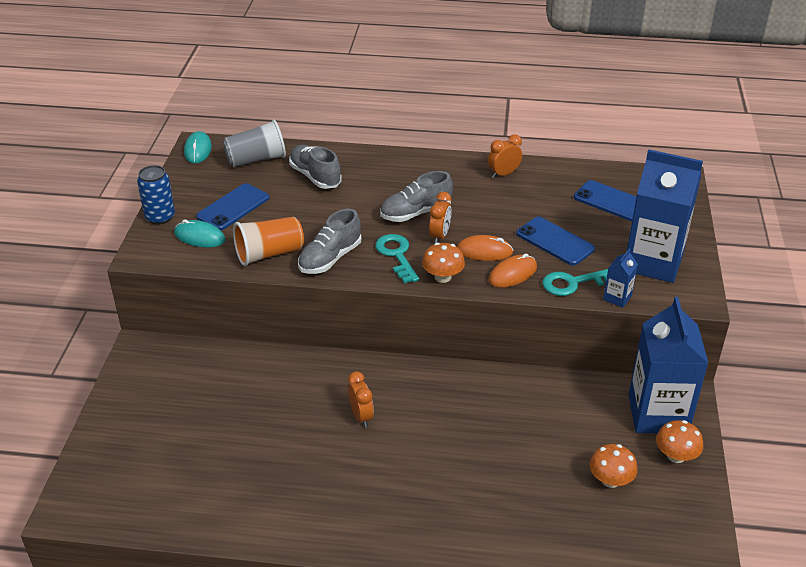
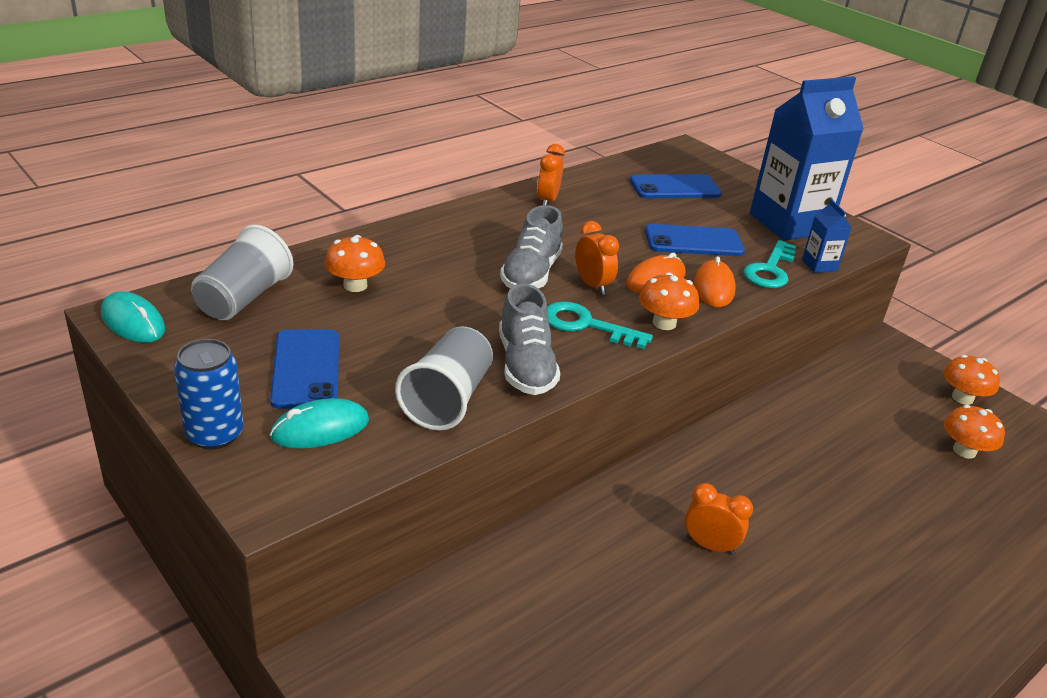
camera: 50 degrees left, 5 degrees down
(269, 254) = (447, 399): orange cup -> grey cup
(315, 176) = (355, 285): grey shoe -> orange mushroom
(658, 414) = (899, 371): blue carton -> none

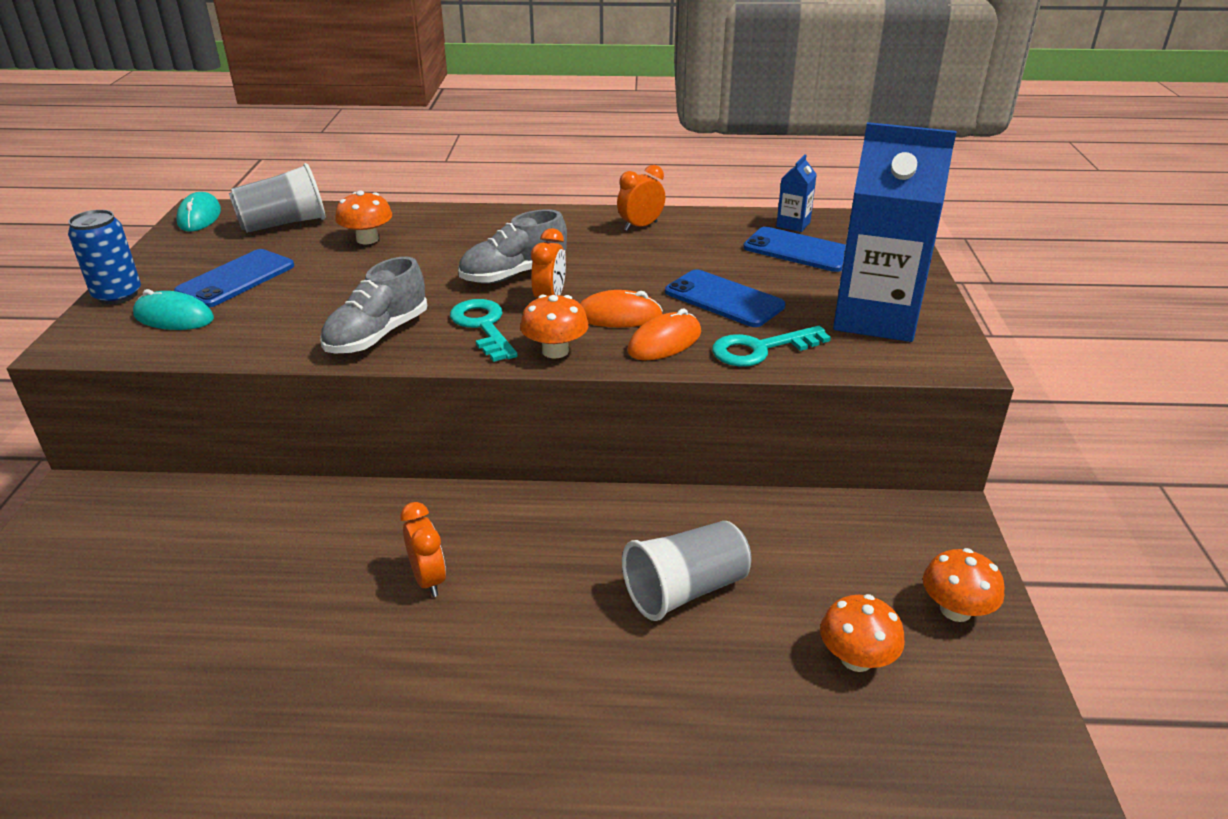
camera: 45 degrees right, 0 degrees up
(447, 399) = (281, 334): grey cup -> grey cup (685, 590)
(819, 265) = (831, 365): blue carton -> blue carton (793, 224)

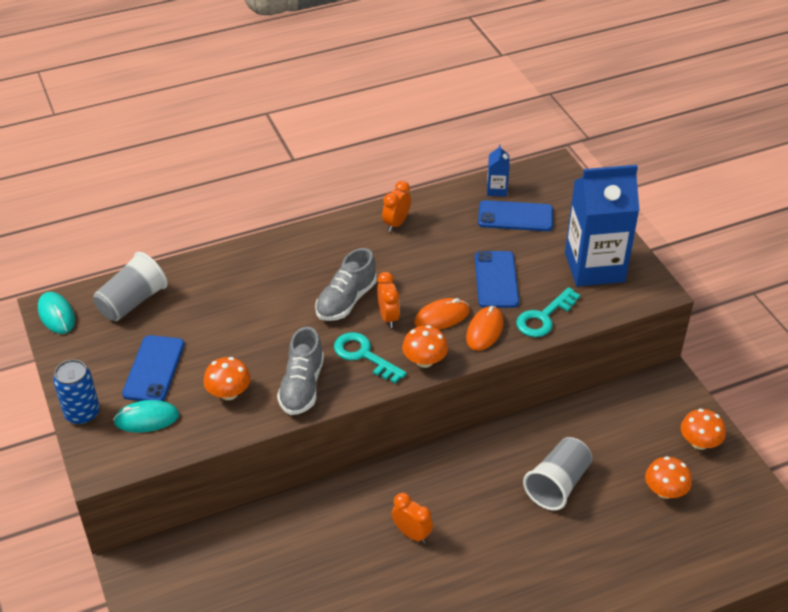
camera: 25 degrees left, 10 degrees up
(367, 239) = (212, 298): orange mushroom -> orange mushroom (229, 393)
(724, 299) = (496, 280): blue phone -> blue phone turned 75 degrees clockwise

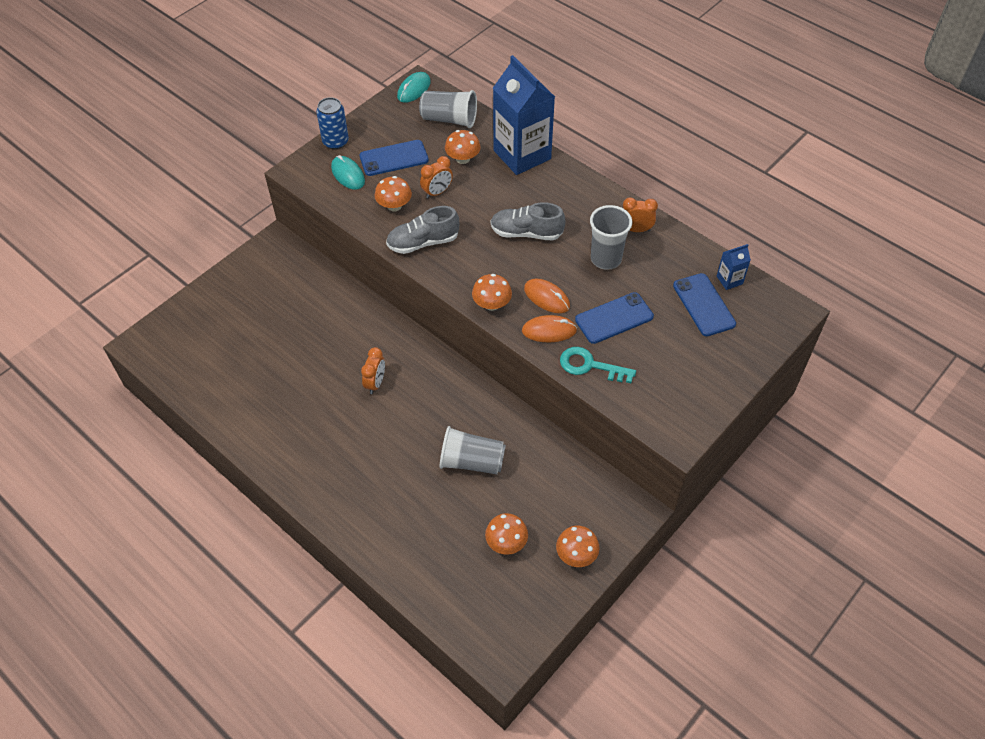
camera: 65 degrees right, 10 degrees up
(202, 312) = (463, 159): none -> orange mushroom
(364, 355) = (475, 265): turquoise key -> none
(388, 317) = (525, 265): orange clock -> orange clock (437, 192)
(419, 257) = (606, 259): none -> grey cup
(594, 267) = (678, 383): blue carton -> blue carton (522, 155)

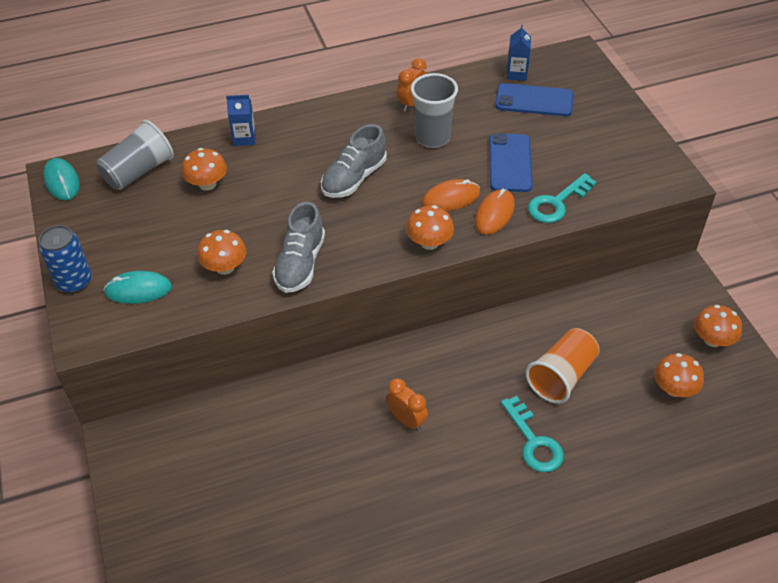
camera: 60 degrees left, 5 degrees down
(394, 158) = (152, 239): blue phone -> none
(401, 466) = (533, 442): none -> turquoise key
(437, 192) = (237, 223): orange clock -> none
(472, 461) = (561, 376): grey cup -> orange cup
(522, 155) = (244, 138): blue carton -> blue carton, size x0.42

